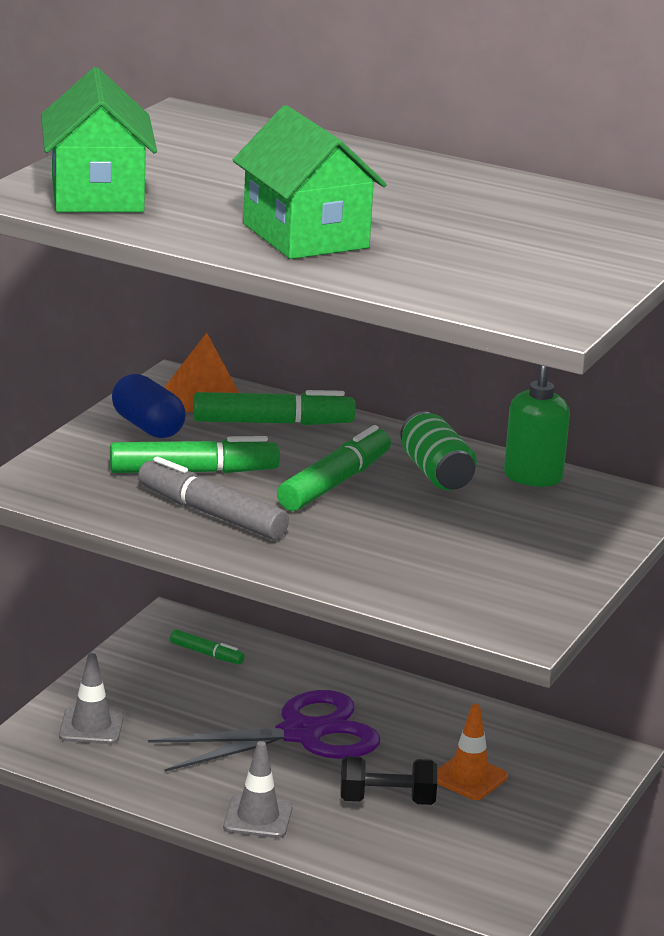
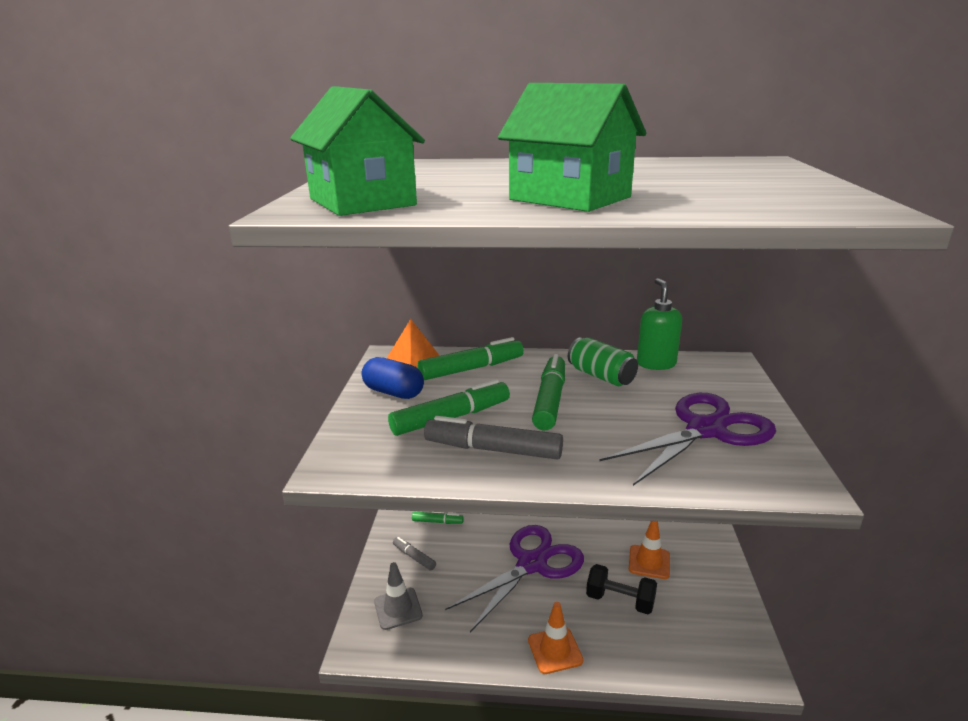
camera: 20 degrees left, 0 degrees up
(146, 683) = (414, 557): none -> grey marker
(258, 817) = (555, 650): grey traffic cone -> orange traffic cone
(387, 801) = (620, 600): black dumbbell -> black dumbbell turned 45 degrees clockwise
(488, 560) = (705, 430): none -> purple scissors

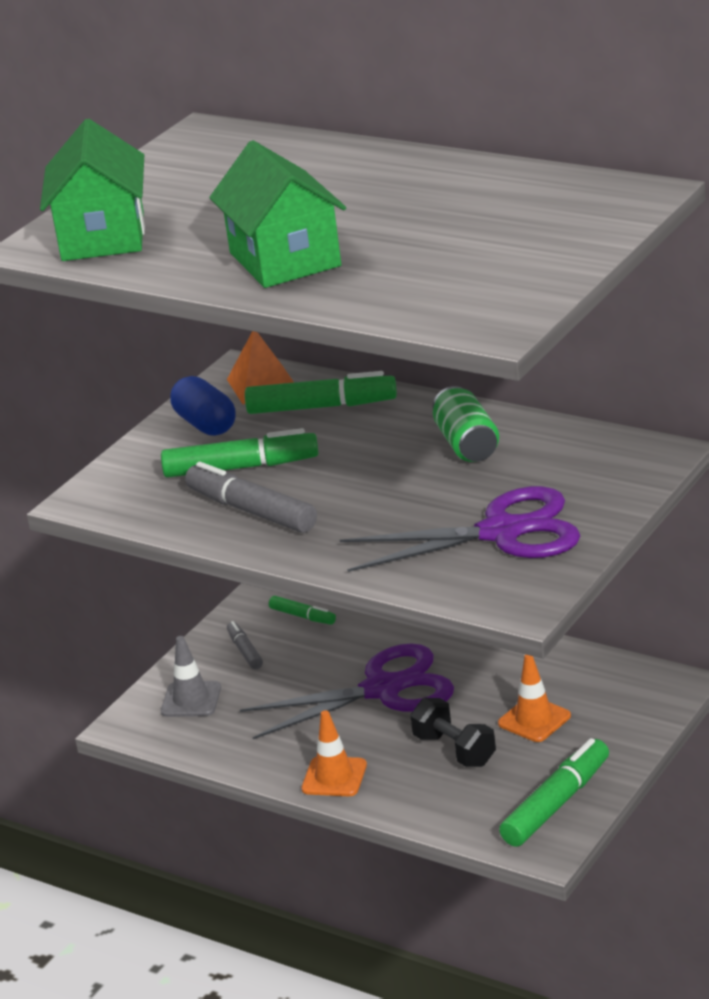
camera: 30 degrees right, 5 degrees up
(550, 400) = (370, 465): green marker -> green marker (557, 803)
(656, 363) = (558, 438): green soap dispenser -> none

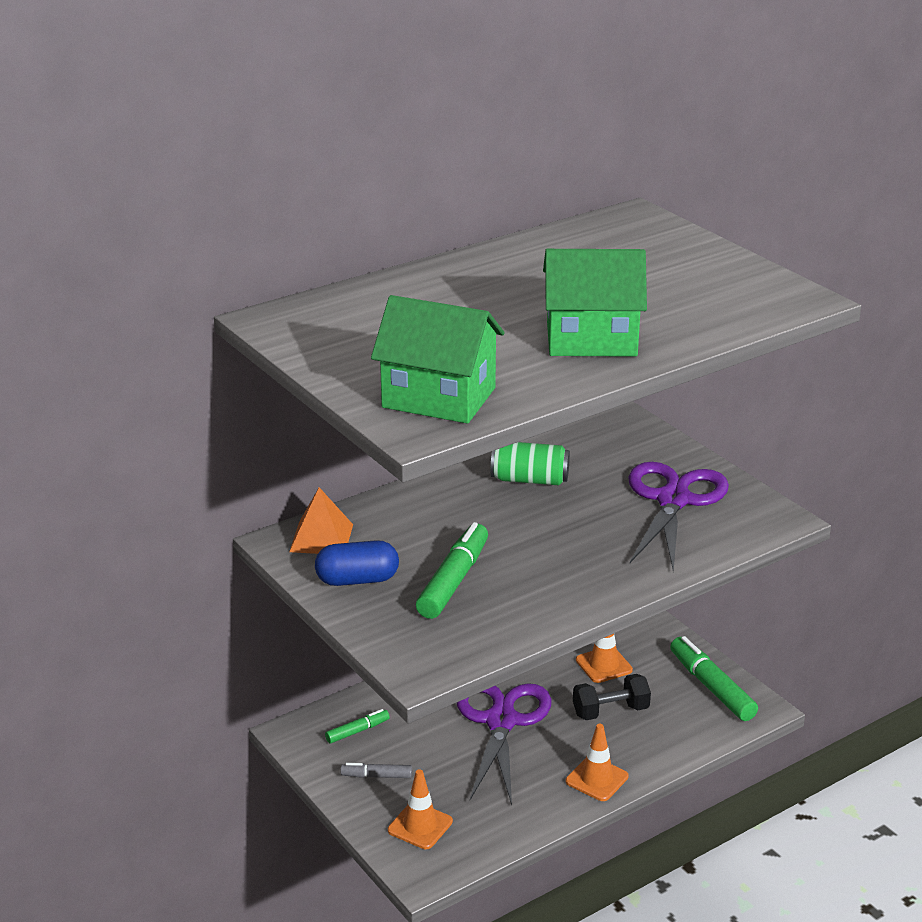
camera: 70 degrees left, 0 degrees up
(191, 700) = (420, 826): grey traffic cone -> orange traffic cone
(251, 511) = (531, 592): grey marker -> none
(322, 407) = (396, 521): green marker -> none

